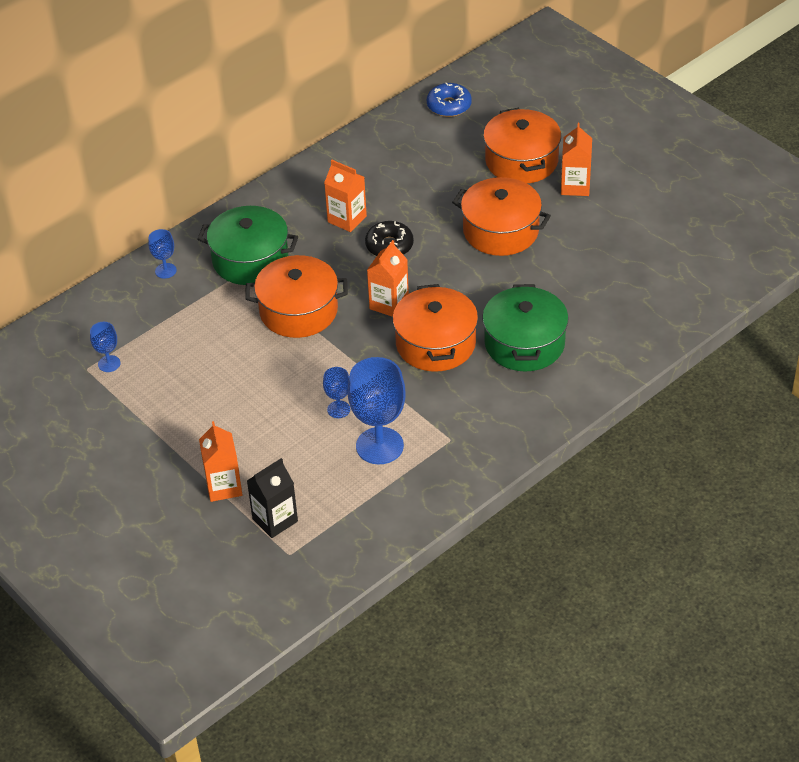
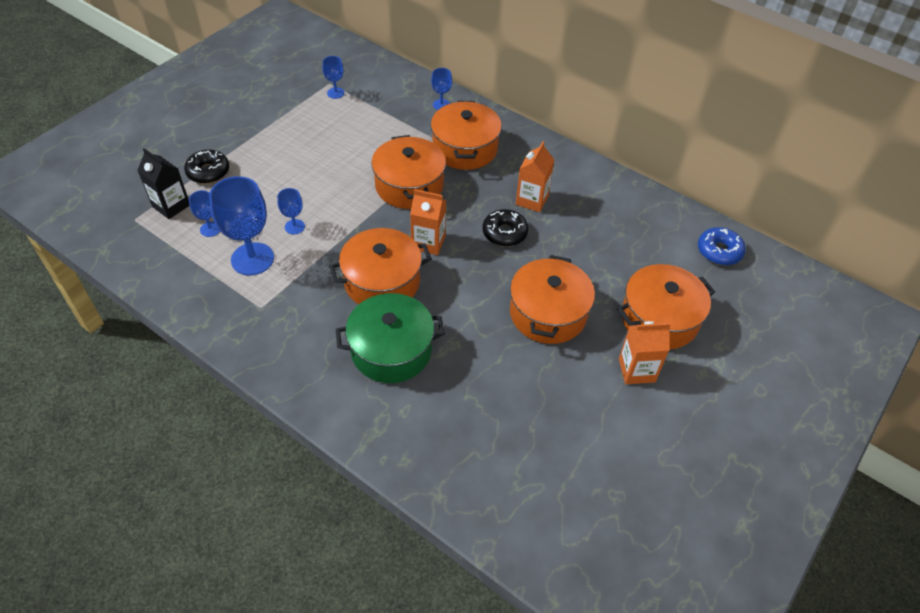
camera: 75 degrees right, 5 degrees up
(224, 487) = (208, 172): orange carton -> black donut
(250, 259) = (465, 148): green pot -> orange pot
(324, 483) = (210, 229): none -> blue goblet

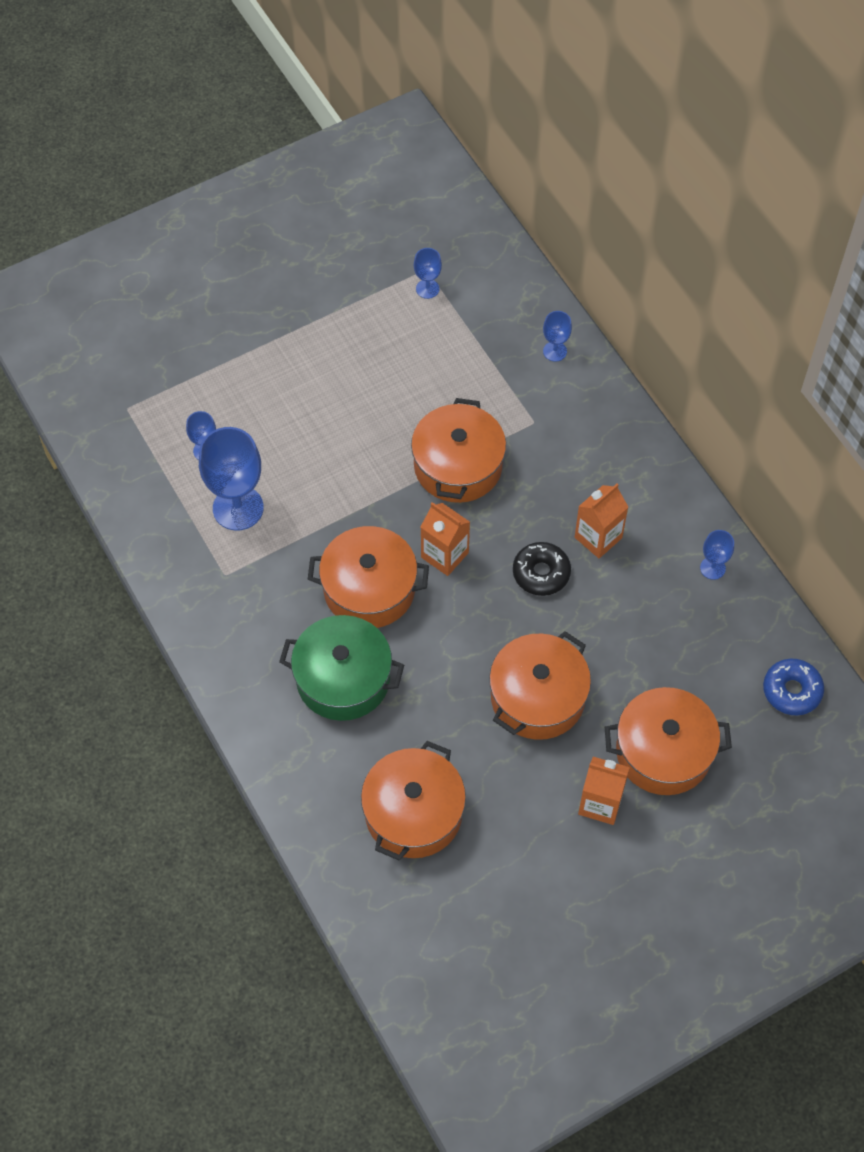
camera: 25 degrees right, 10 degrees up
(171, 206) = (173, 402): black carton -> none
(208, 172) = (230, 366): black donut -> none
(294, 227) = (300, 480): blue goblet -> blue goblet (712, 568)
(465, 148) = (552, 432): orange pot -> orange pot (413, 813)

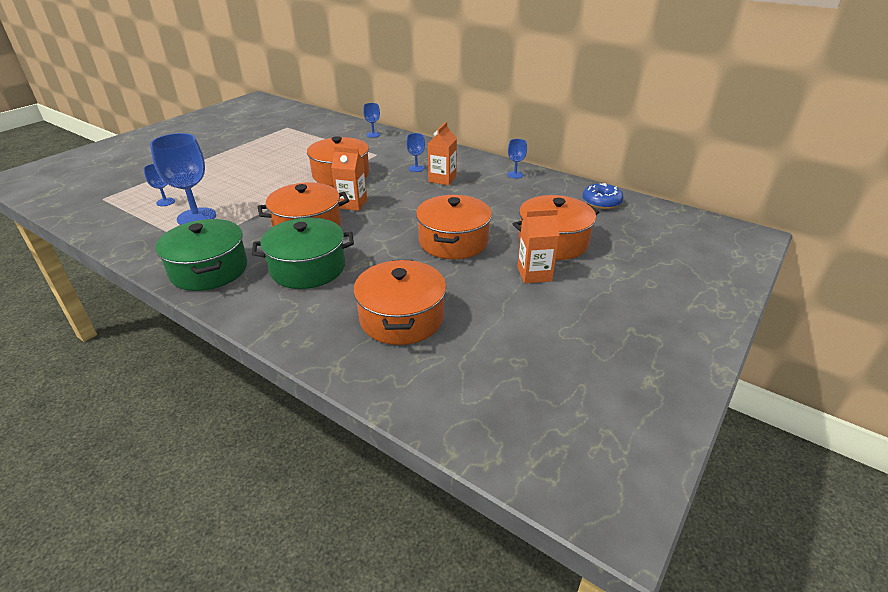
camera: 25 degrees left, 25 degrees down
(232, 635) = (209, 270): none -> green pot
(427, 289) = (290, 131): blue goblet -> blue goblet (416, 168)
(541, 573) = (418, 197): black donut -> none

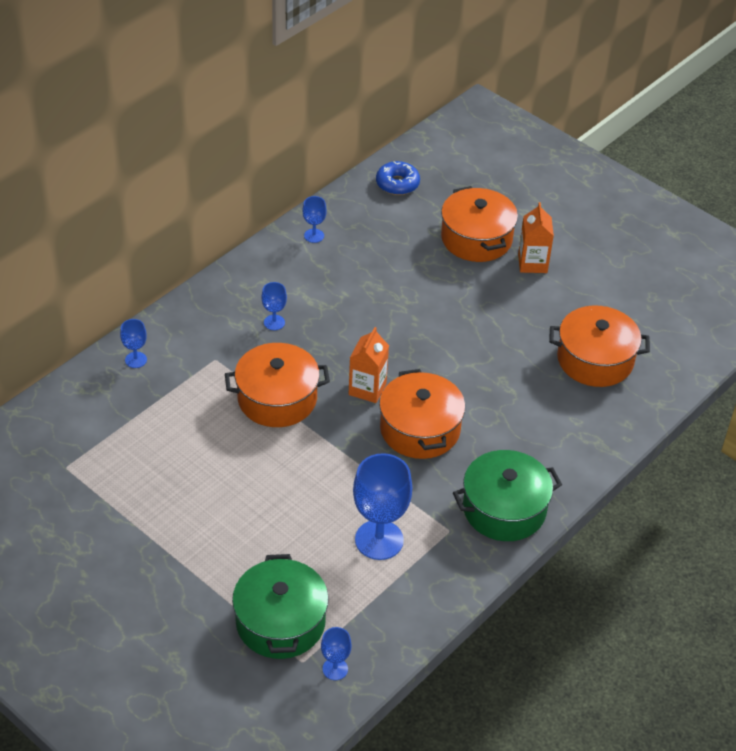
camera: 85 degrees left, 10 degrees up
(165, 202) = (328, 582): blue goblet -> blue goblet (335, 669)
(308, 268) = (508, 426): green pot -> green pot (280, 622)
(442, 179) = (313, 301): orange carton -> none
(453, 241) = (467, 310): orange pot -> none

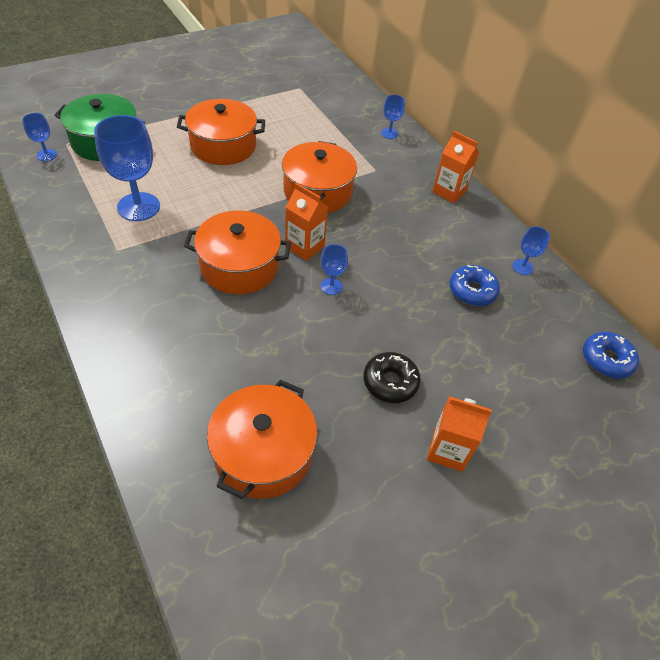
camera: 105 degrees right, 5 degrees up
(225, 296) = (449, 192): none -> orange carton
(274, 322) = (408, 212): blue goblet -> blue goblet (331, 286)
(363, 265) = (472, 291): none -> blue donut
(476, 238) = (502, 405): orange pot -> orange pot (223, 146)
(491, 302) = (390, 382): none -> black donut
(504, 509) = (113, 293): green pot -> none

